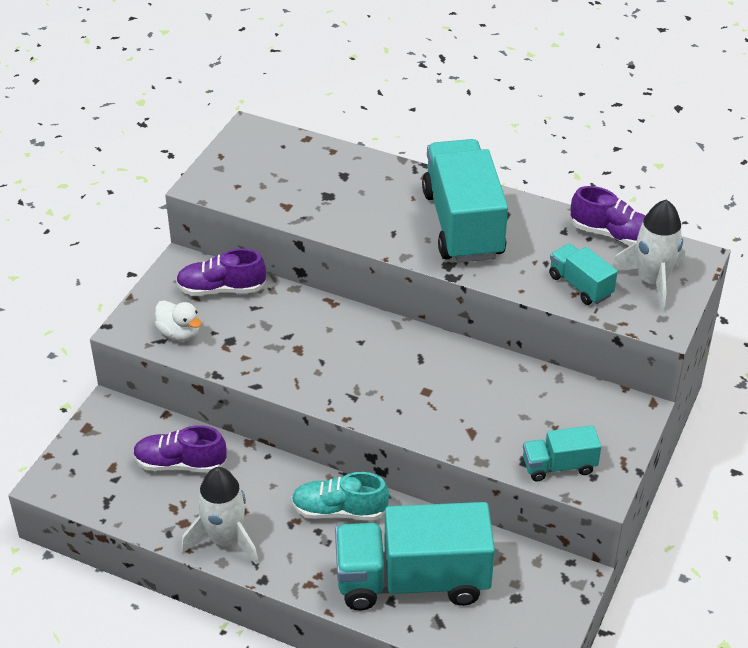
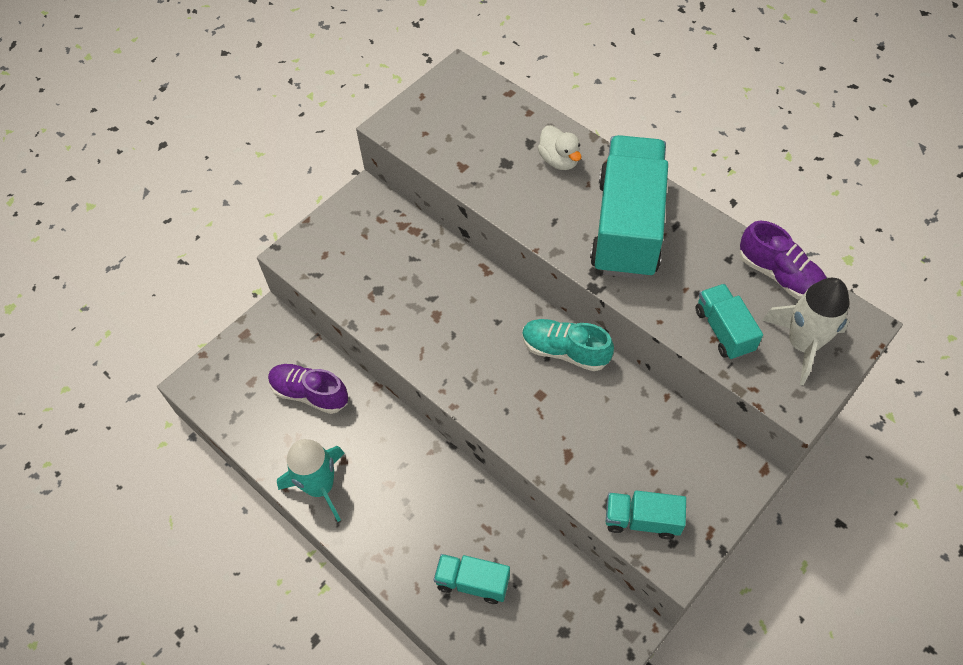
camera: 20 degrees right, 15 degrees up
(179, 333) = (335, 271): white duck -> white duck (559, 160)
(221, 289) = (390, 231): purple shoe -> none
(225, 539) = (320, 486): white rocket -> turquoise rocket
(339, 511) = (432, 484): turquoise shoe -> turquoise shoe (565, 351)
(412, 580) = (472, 582): turquoise truck -> turquoise truck, size x0.48

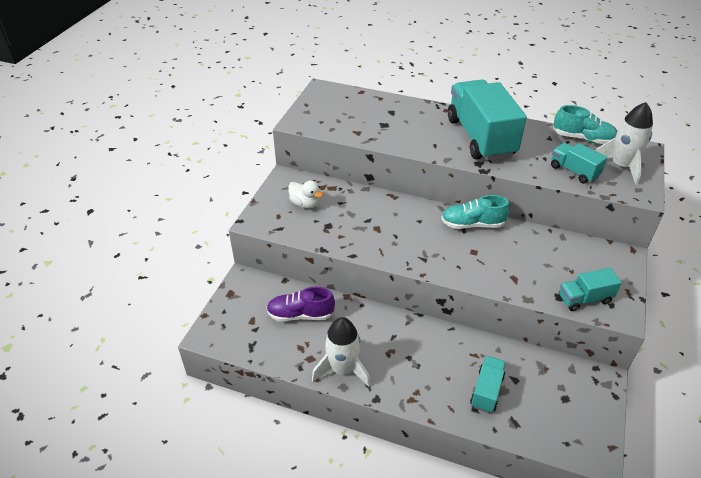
camera: 25 degrees left, 15 degrees down
(320, 486) = (342, 369): turquoise rocket -> white rocket
(472, 582) = (486, 391): turquoise truck -> turquoise truck turned 120 degrees clockwise
(559, 160) = (416, 116): white duck -> white duck (305, 204)
(779, 275) = (583, 138): purple shoe -> turquoise shoe

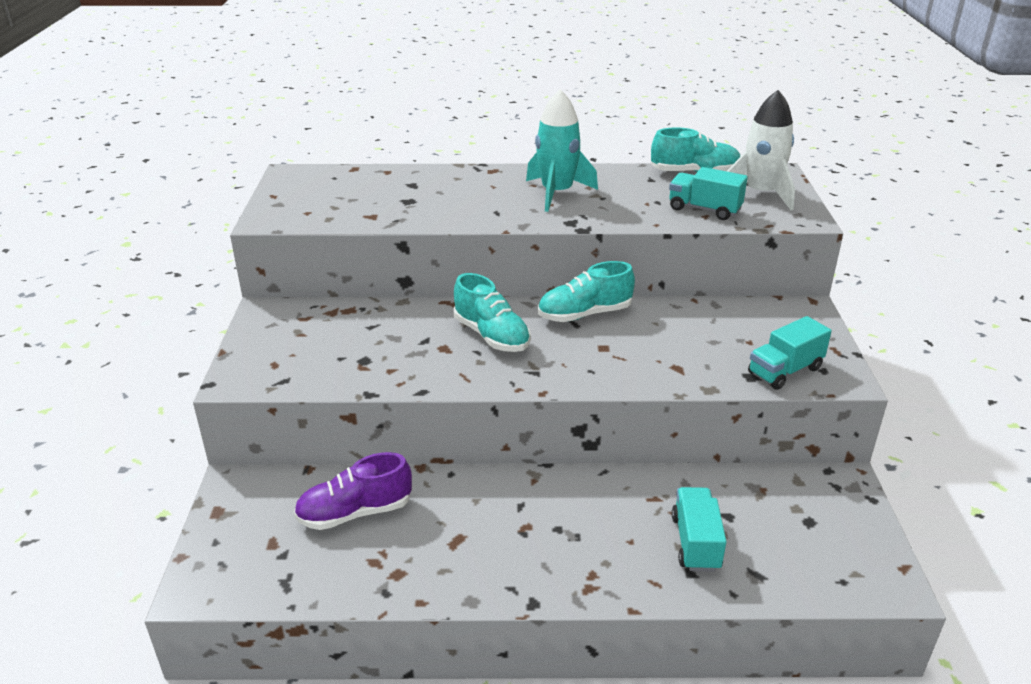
camera: 20 degrees left, 10 degrees down
(305, 204) = (313, 339): white duck -> none
(342, 369) = (459, 574): white rocket -> none
(408, 226) = (491, 336): none -> turquoise shoe
(480, 137) = (557, 193): turquoise truck -> turquoise rocket

